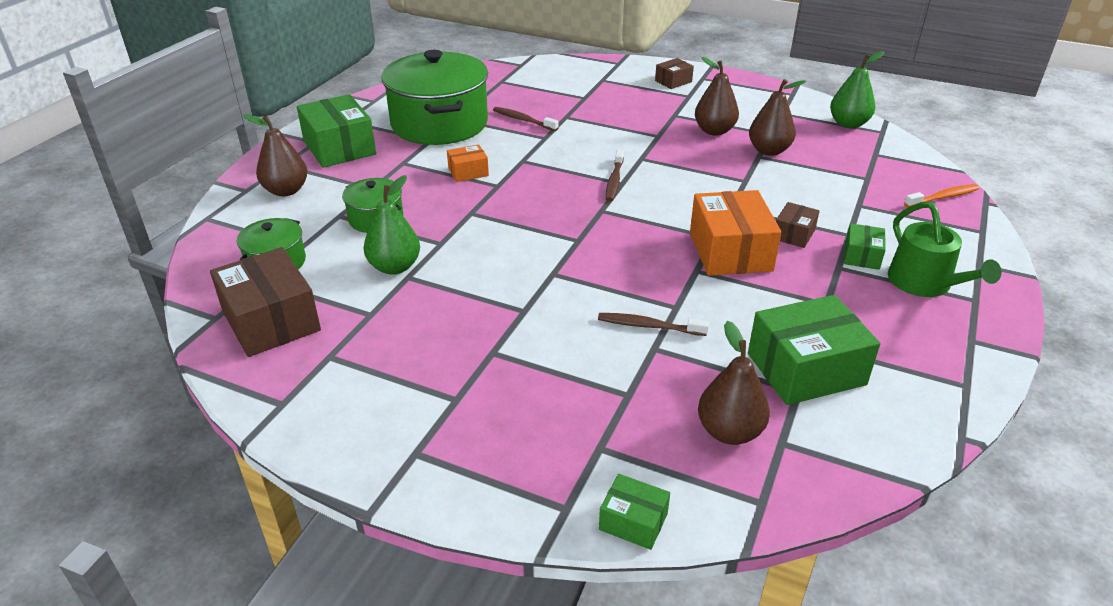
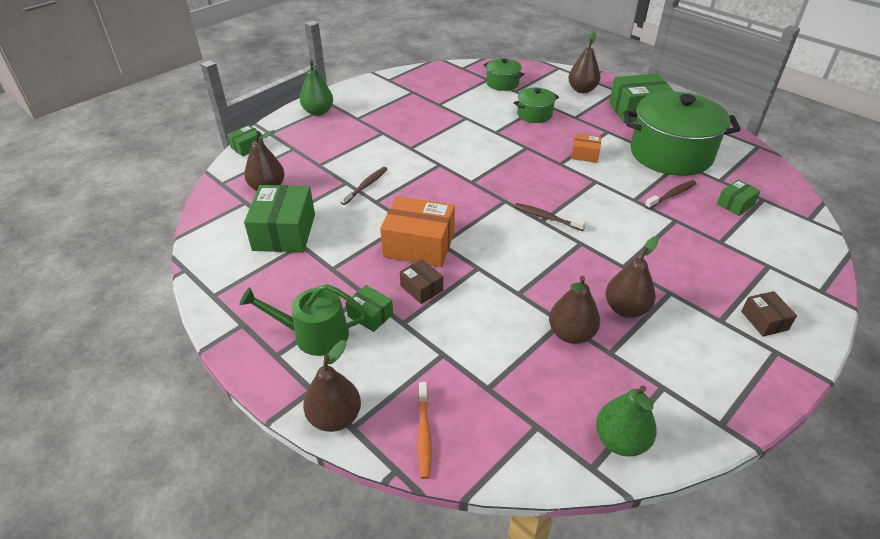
camera: 110 degrees right, 5 degrees up
(271, 321) = (450, 80): brown box -> none
(394, 267) = (478, 115): green pear -> green pear (318, 112)
(468, 172) = (584, 154): orange box -> orange box turned 75 degrees counterclockwise
(519, 92) = (735, 204): none -> green box
(986, 242) = (335, 417): none -> brown pear

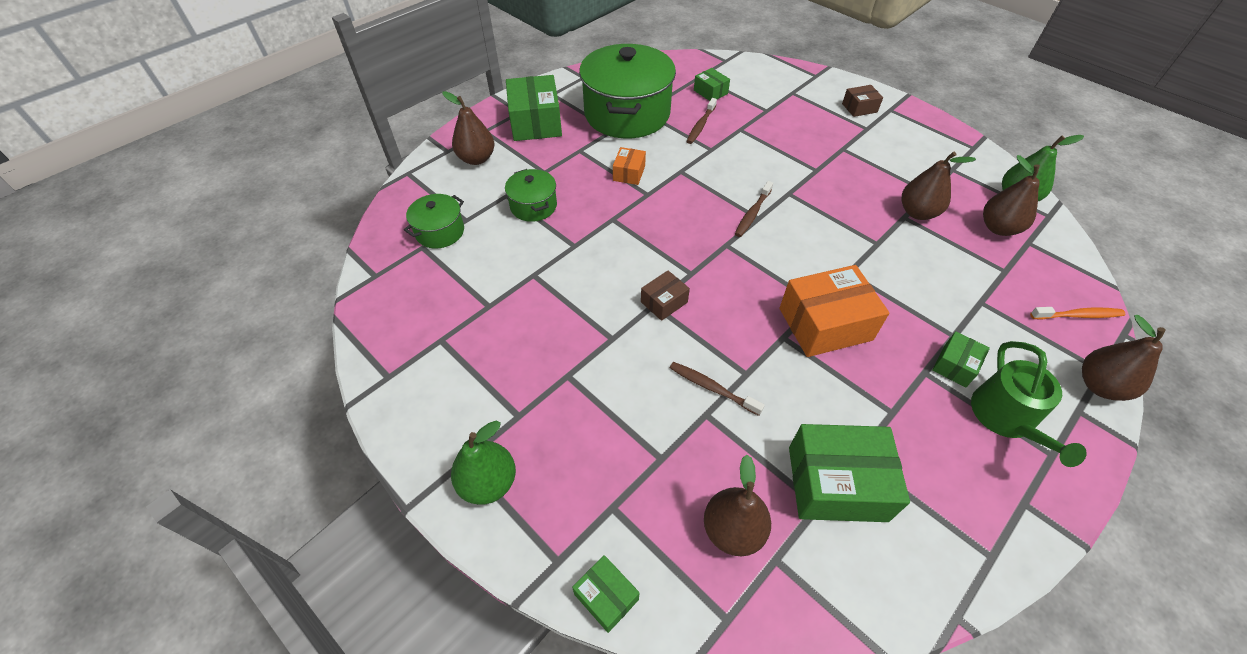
camera: 90 degrees left, 10 degrees up
(419, 245) = (825, 324): orange box -> orange box turned 60 degrees clockwise
(421, 288) = (897, 320): brown box -> brown box (664, 302)
(625, 309) = (873, 176): brown pear -> brown pear (998, 228)
(671, 195) = (701, 125): brown toothbrush -> brown toothbrush turned 120 degrees counterclockwise

